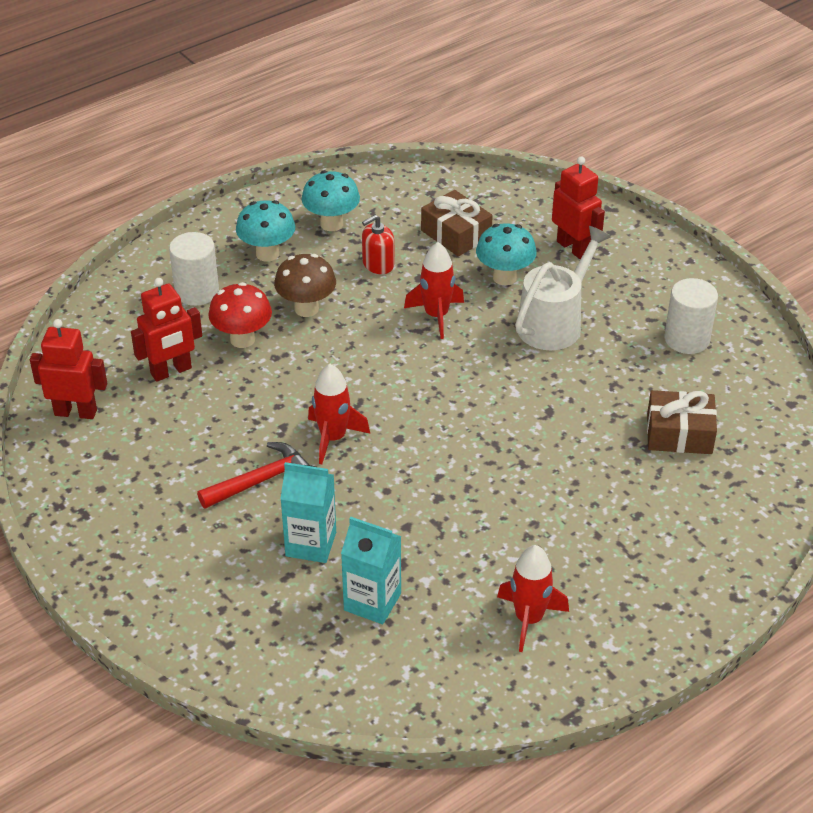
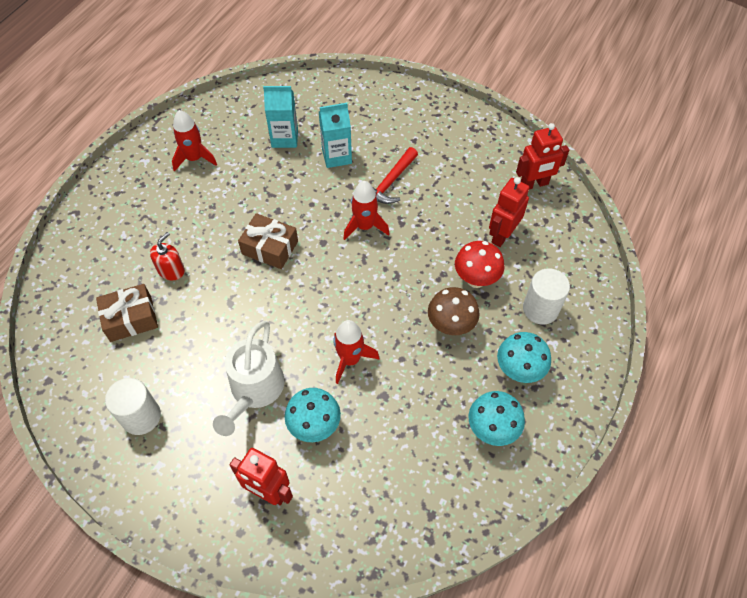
camera: 155 degrees right, 15 degrees up
(378, 264) = (425, 397): red soap dispenser -> red soap dispenser (171, 270)
(456, 234) = (380, 464): brown gift -> brown gift (270, 247)

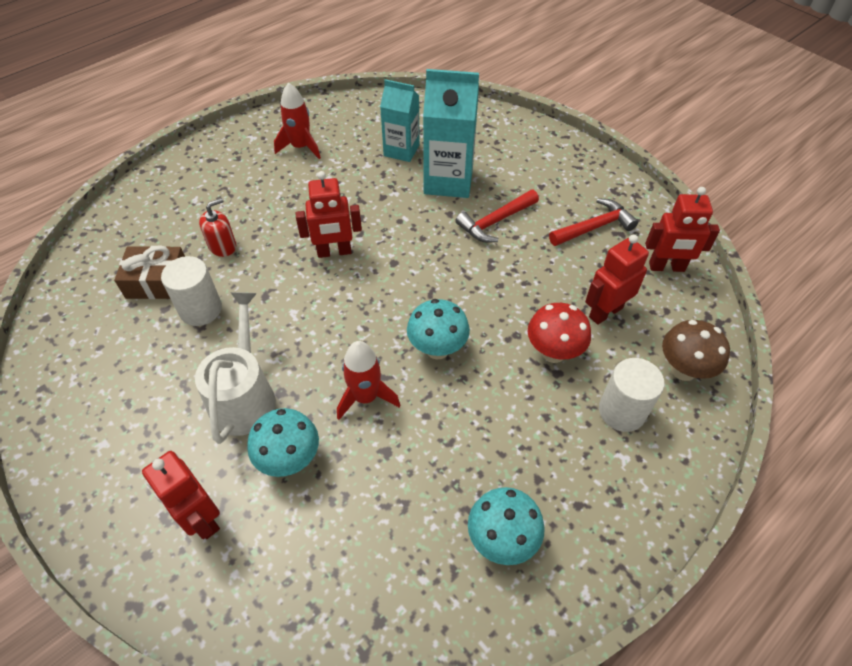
camera: 20 degrees right, 5 degrees down
(141, 416) = (113, 385): white cylinder -> white cylinder (201, 309)
(254, 390) = (244, 396): white watering can -> white watering can turned 150 degrees clockwise
(270, 247) = (334, 252): brown gift -> red robot
(336, 156) = (448, 181): turquoise carton -> turquoise carton, size x1.53
(365, 226) = (447, 259): red rocket -> none
(450, 326) = (500, 396): brown mushroom -> brown mushroom (683, 370)
(469, 165) = (594, 227): none -> red hammer
(518, 371) = (565, 477): turquoise mushroom -> turquoise mushroom (437, 349)

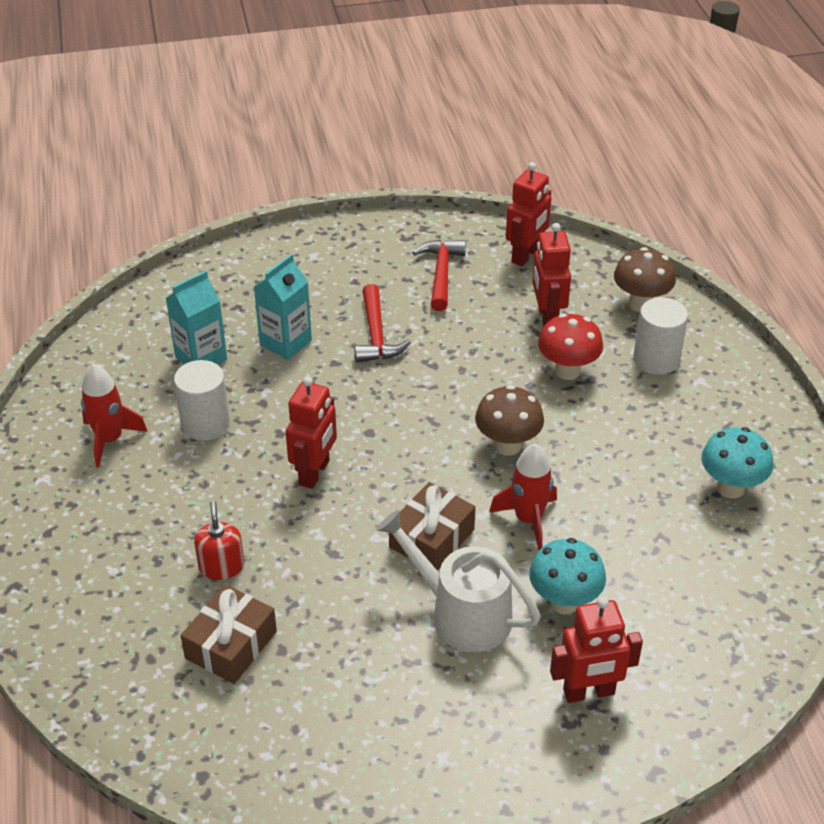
camera: 60 degrees left, 10 degrees down
(201, 309) = (309, 616): white cylinder -> white cylinder (205, 424)
(310, 344) = (431, 538): none -> brown gift
(437, 349) = (507, 445): turquoise mushroom -> brown mushroom
(448, 181) = (285, 343): turquoise carton -> turquoise carton, size x0.66

